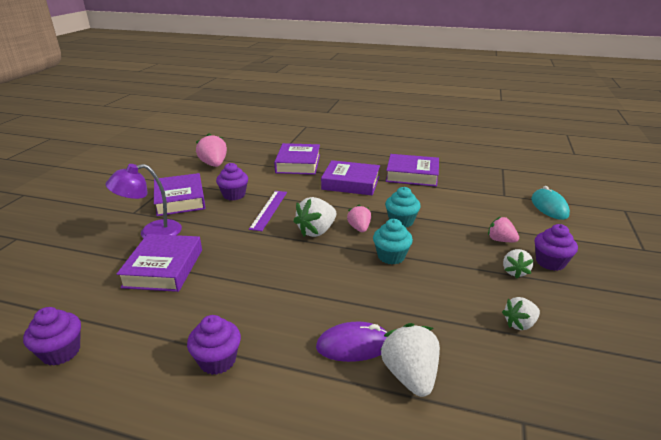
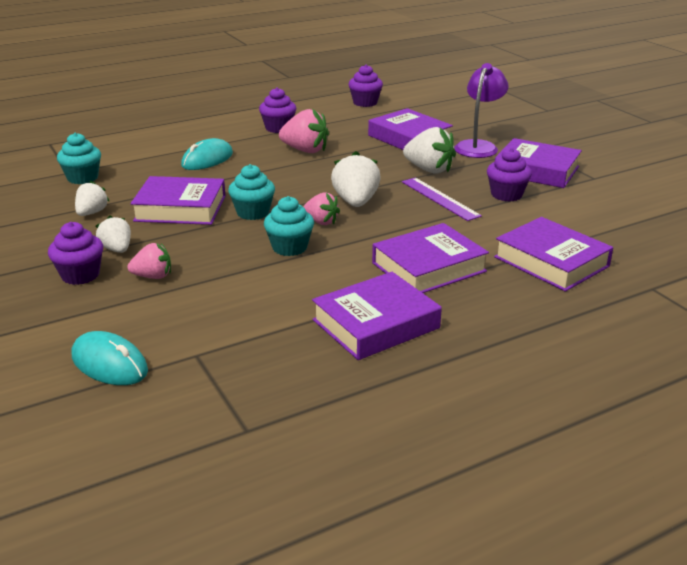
camera: 135 degrees right, 0 degrees up
(214, 164) = (625, 211): pink strawberry -> pink strawberry (305, 150)
(354, 345) = (207, 159): purple mouse -> turquoise mouse
(410, 375) = (155, 162): white strawberry -> white strawberry (429, 170)
(439, 288) = (180, 208): none -> purple book
(509, 394) = (83, 178): none -> turquoise cupcake

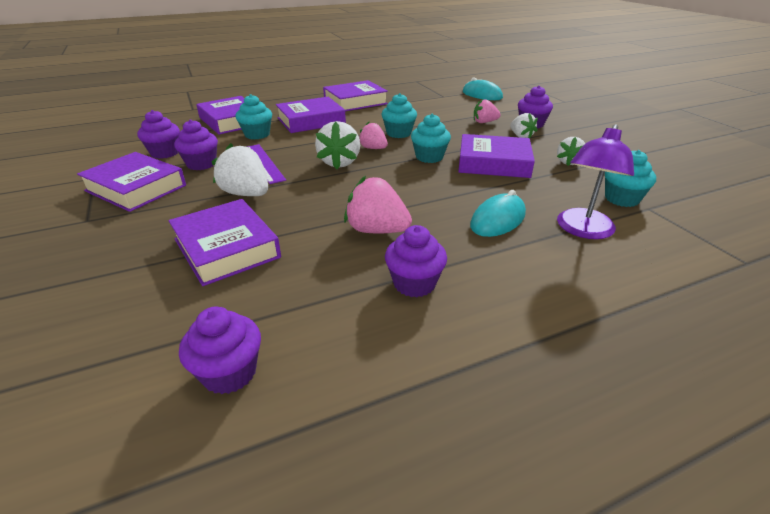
camera: 175 degrees left, 5 degrees up
(478, 146) = (151, 227): purple lamp -> purple lamp (583, 230)
(486, 237) = (257, 134): none -> turquoise cupcake
(567, 206) = (165, 153): none -> purple cupcake

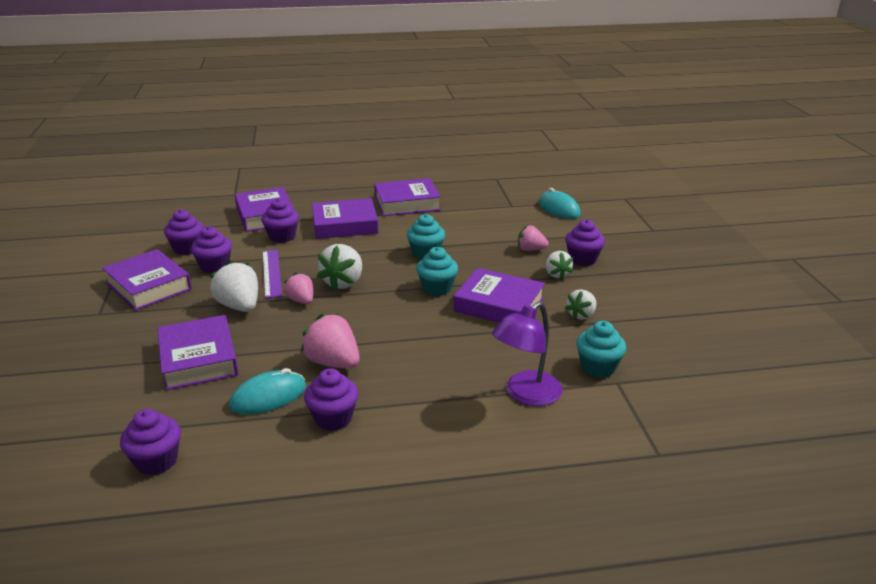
camera: 15 degrees right, 5 degrees down
(257, 134) = (282, 236): turquoise cupcake -> purple cupcake
(373, 148) = (387, 269): pink strawberry -> pink strawberry (301, 301)
(497, 220) = (452, 370): turquoise mouse -> turquoise mouse (268, 397)

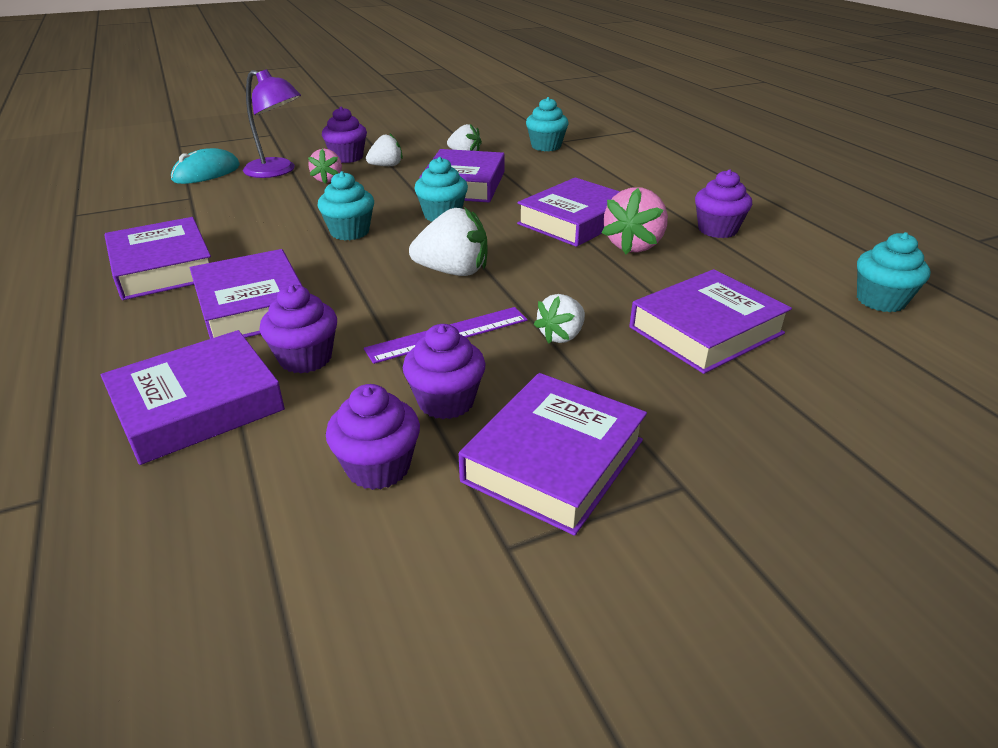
camera: 105 degrees left, 5 degrees up
(156, 461) = (880, 300): purple cupcake -> turquoise cupcake
(239, 306) = (561, 336): white strawberry -> white strawberry, size x0.63
(268, 397) = (723, 267): turquoise mouse -> none
(301, 301) = (517, 291): pink strawberry -> none
(395, 345) = (575, 221): none -> purple book
(526, 394) = (606, 165): purple lamp -> purple lamp (277, 171)

